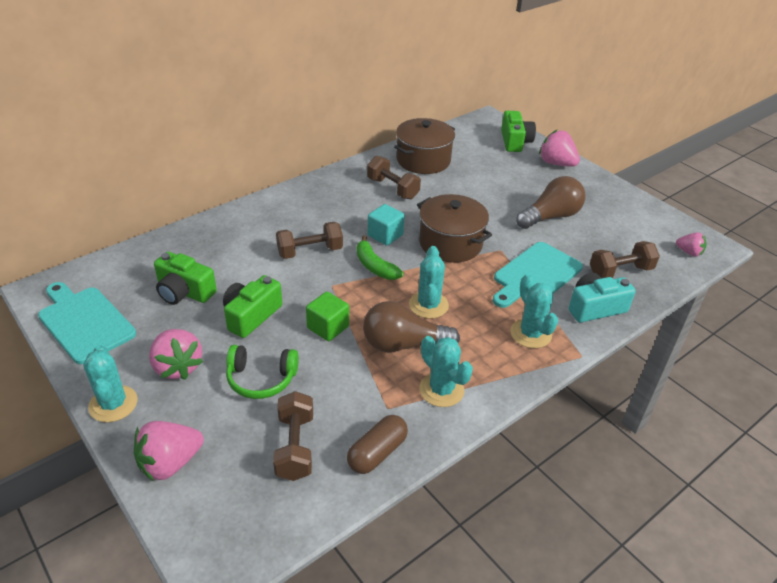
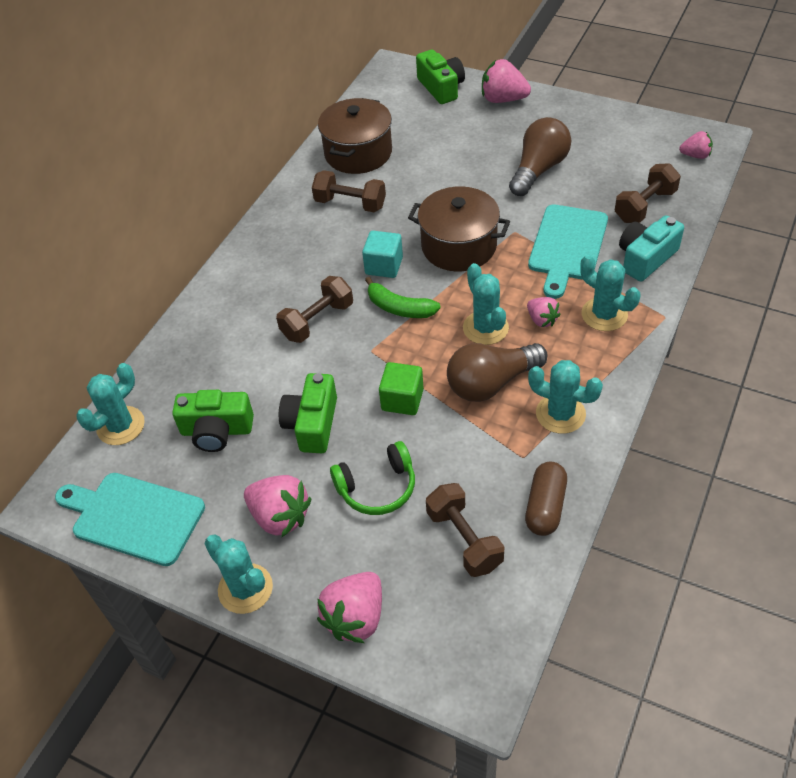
camera: 20 degrees left, 10 degrees up
(127, 262) = (121, 426): none -> turquoise cactus
(477, 317) = (542, 320): none -> pink strawberry

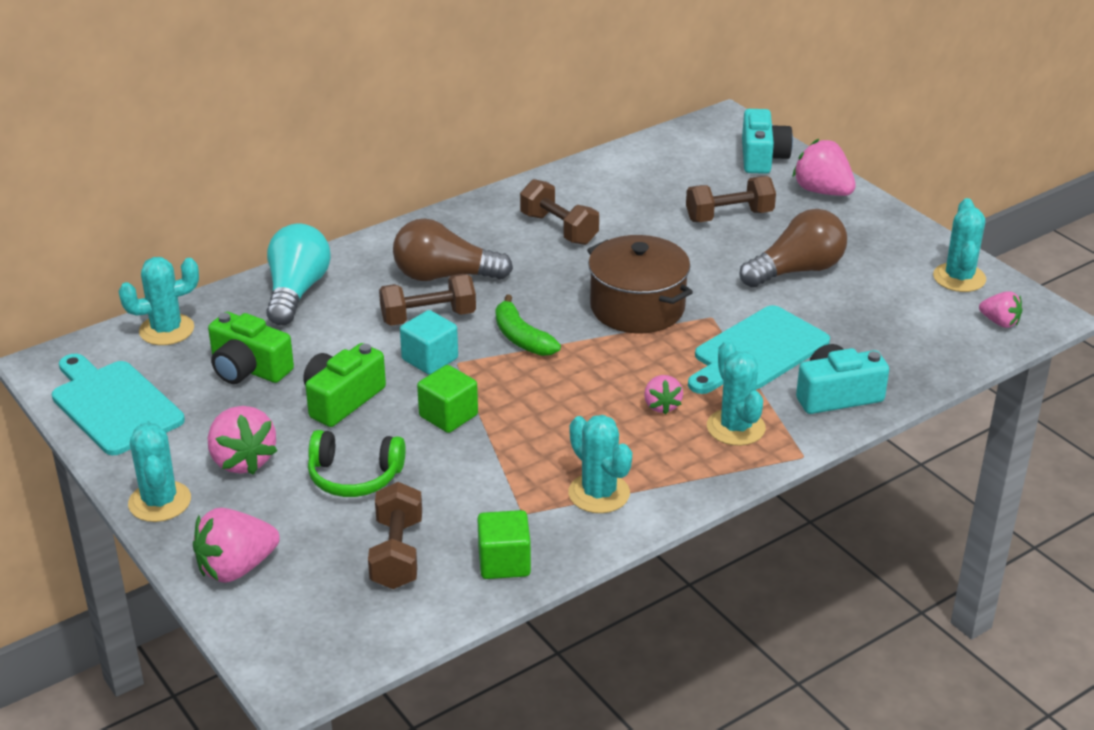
camera: 25 degrees right, 15 degrees down
(198, 343) = (296, 292): none -> turquoise light bulb
(358, 153) = (611, 186): brown pot -> none
(384, 266) = (541, 296): turquoise cube -> turquoise cube (430, 359)
(441, 88) = (762, 157): green camera -> turquoise camera
(485, 328) = (594, 389): turquoise cactus -> turquoise cactus (959, 278)
(491, 383) = (553, 438): brown light bulb -> brown light bulb (444, 276)
(545, 506) = (504, 562): brown capsule -> green cube
(645, 206) = (886, 348): brown dumbbell -> brown dumbbell (729, 216)

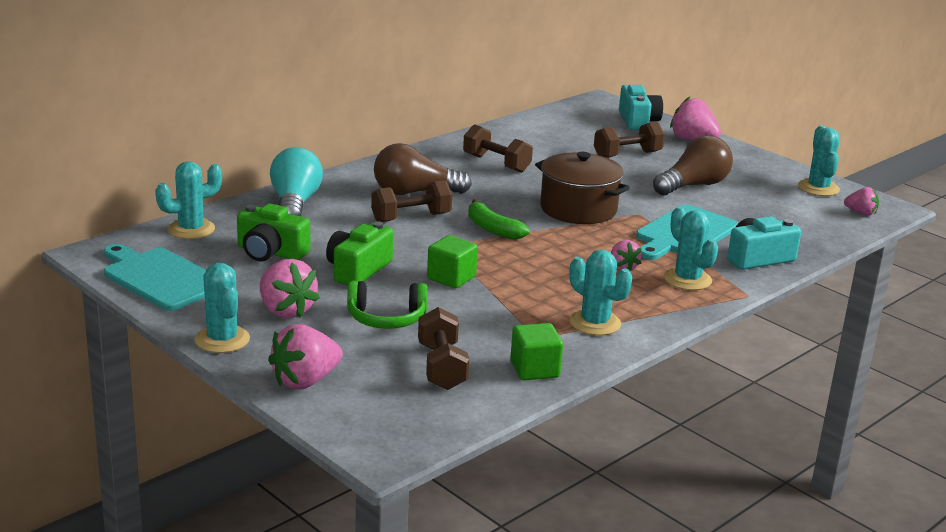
camera: 10 degrees left, 10 degrees down
(430, 359) = (422, 243): turquoise cube -> none

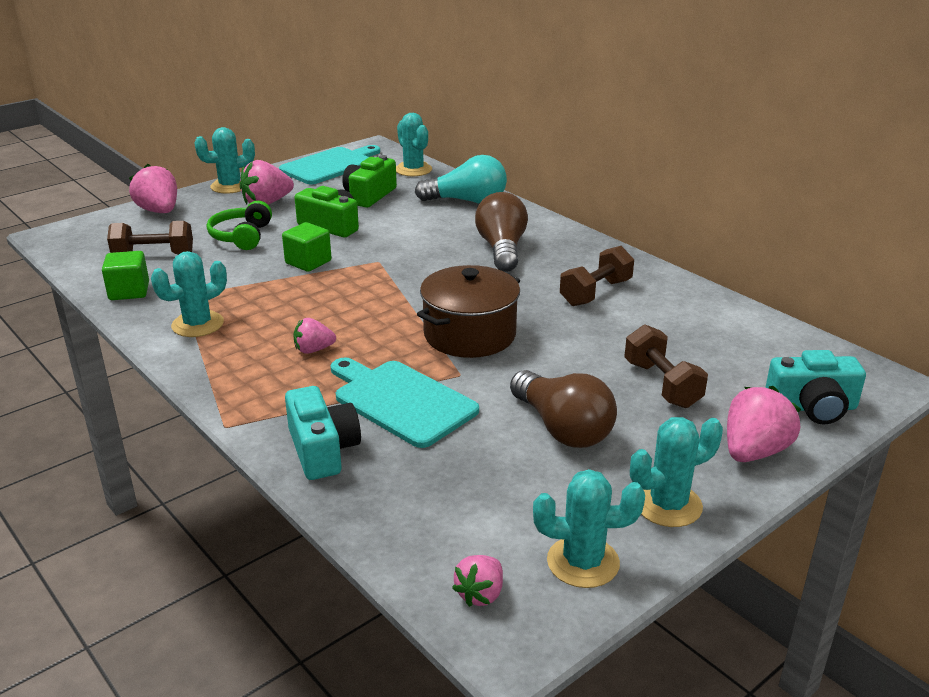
camera: 95 degrees right, 5 degrees up
(411, 218) = (440, 247): brown dumbbell -> none
(492, 229) = (415, 284): green banana -> none
(687, 279) = (276, 388): turquoise cactus -> turquoise cactus (668, 505)

